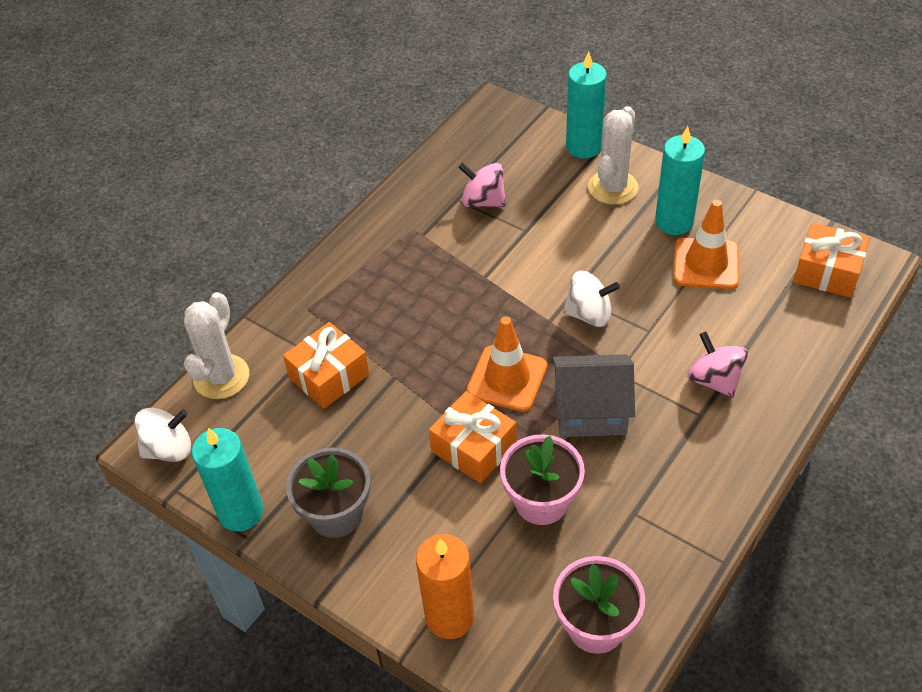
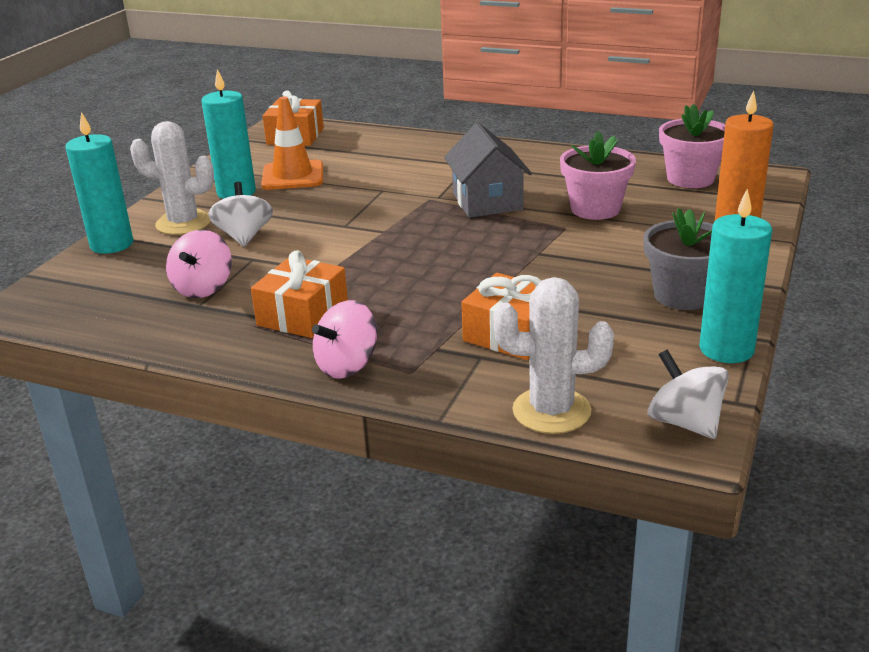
camera: 105 degrees left, 20 degrees down
(474, 447) = (558, 243): orange gift -> orange gift (302, 315)
(507, 379) = (467, 240): orange traffic cone -> none
(589, 314) = (370, 214): white spinning top -> white spinning top (244, 236)
(714, 380) = (429, 163): pink spinning top -> pink spinning top (347, 366)

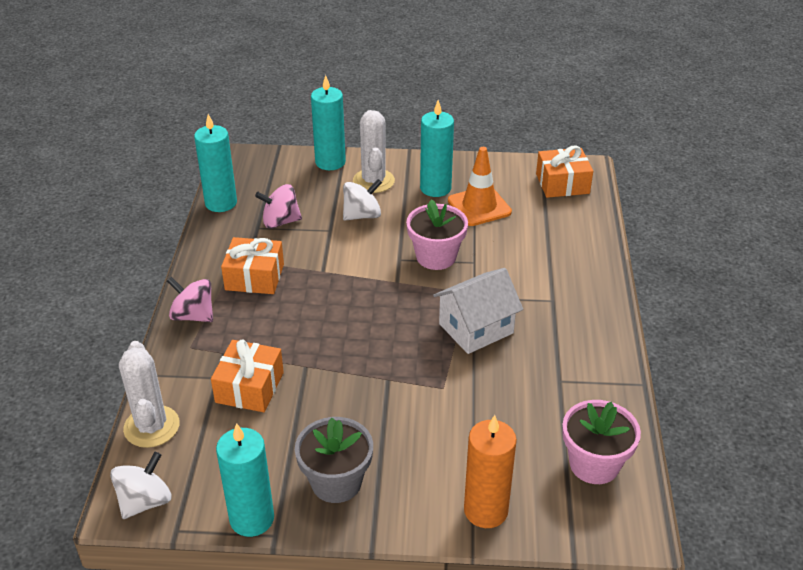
camera: 70 degrees right, 10 degrees up
(113, 328) = (221, 203): none -> turquoise candle
(487, 202) = (476, 328): grey house -> white house
(595, 209) = (489, 401): pink flower pot -> pink flower pot (436, 257)

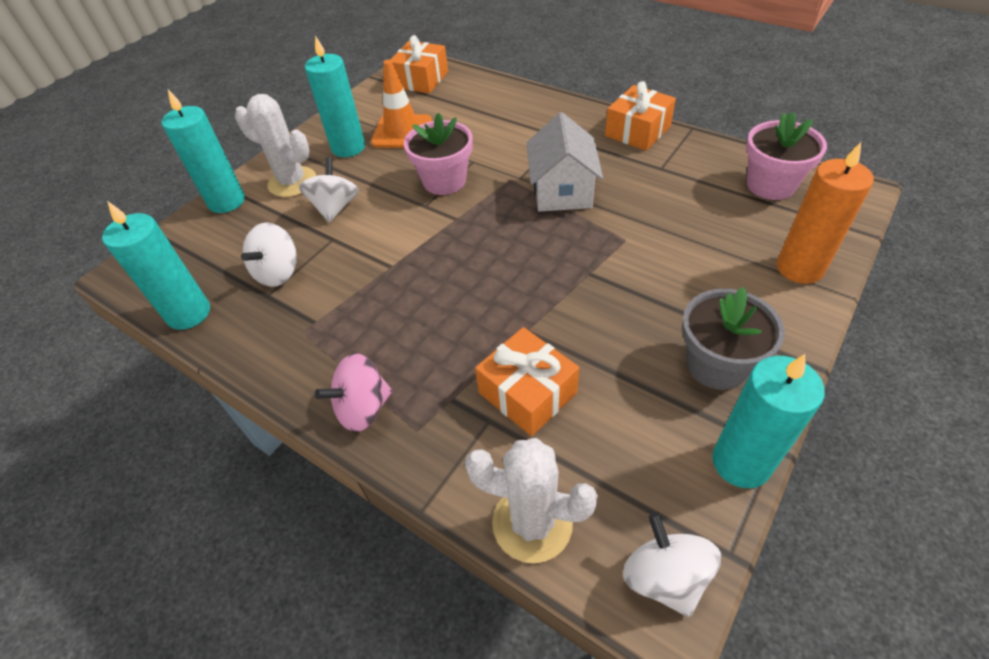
camera: 55 degrees left, 10 degrees up
(254, 277) = (348, 326): orange gift -> orange gift (637, 131)
(280, 222) = (278, 272): pink spinning top -> white spinning top

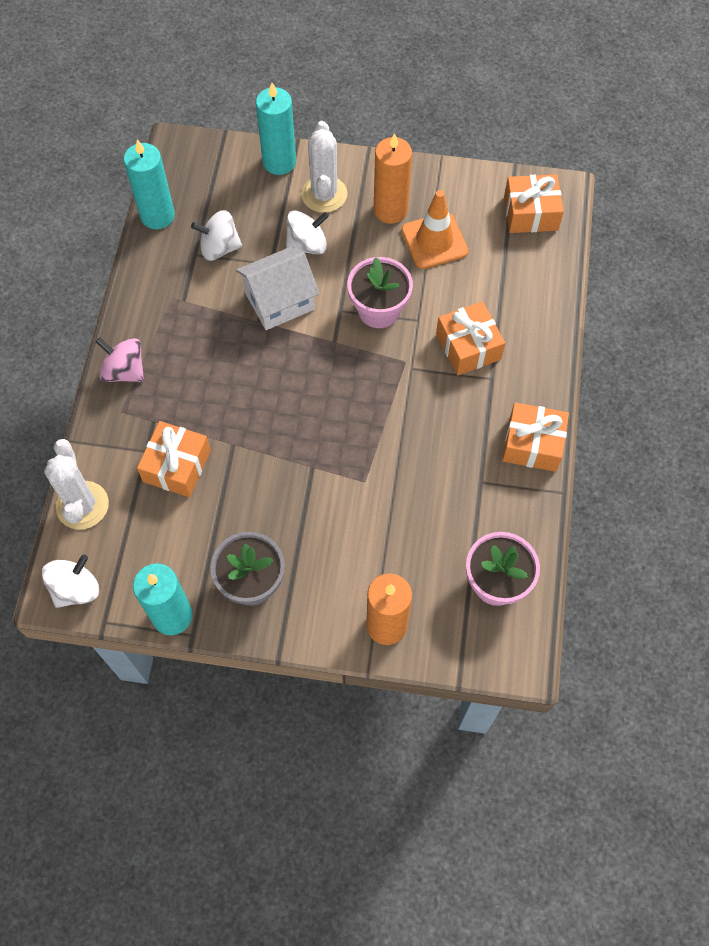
camera: 60 degrees right, 15 degrees up
(348, 147) = (390, 210): turquoise candle -> orange candle
(520, 140) = (468, 346): none -> orange gift
(562, 191) = (407, 410): white house -> white house (279, 301)

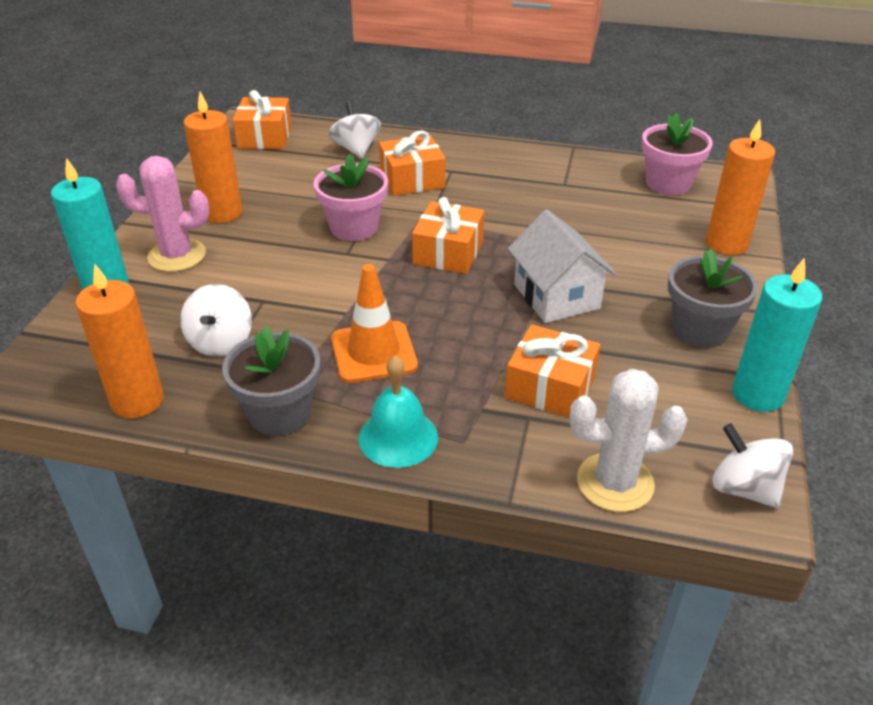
camera: 85 degrees left, 25 degrees down
(124, 371) = (398, 437): pink spinning top -> turquoise bell
(147, 298) = (279, 413): none -> grey flower pot
(157, 216) = (137, 400): turquoise candle -> orange candle
(279, 301) = (321, 295): white house -> white house (556, 296)
(307, 245) = (246, 271): white spinning top -> white spinning top (356, 149)
(324, 194) = (177, 256): white cactus -> pink cactus
(434, 241) = (276, 189): orange traffic cone -> orange traffic cone (373, 352)
(532, 444) = (524, 156): orange gift -> orange gift (448, 252)

